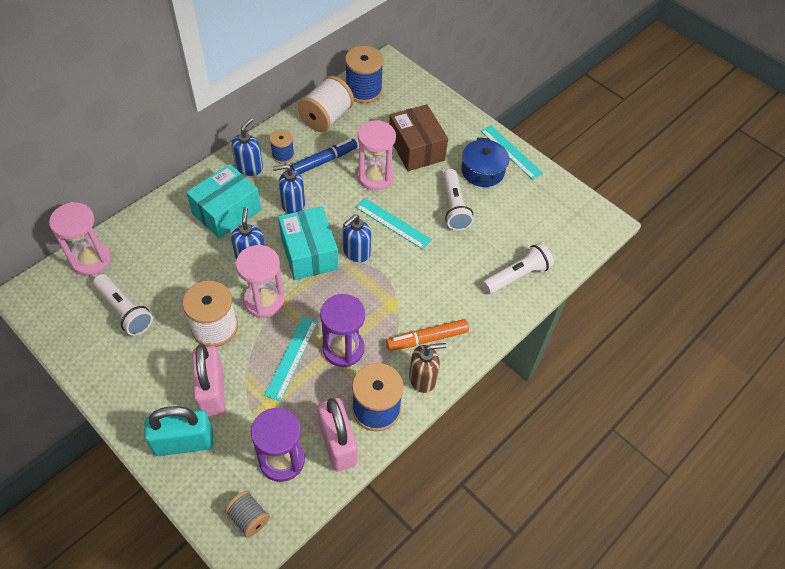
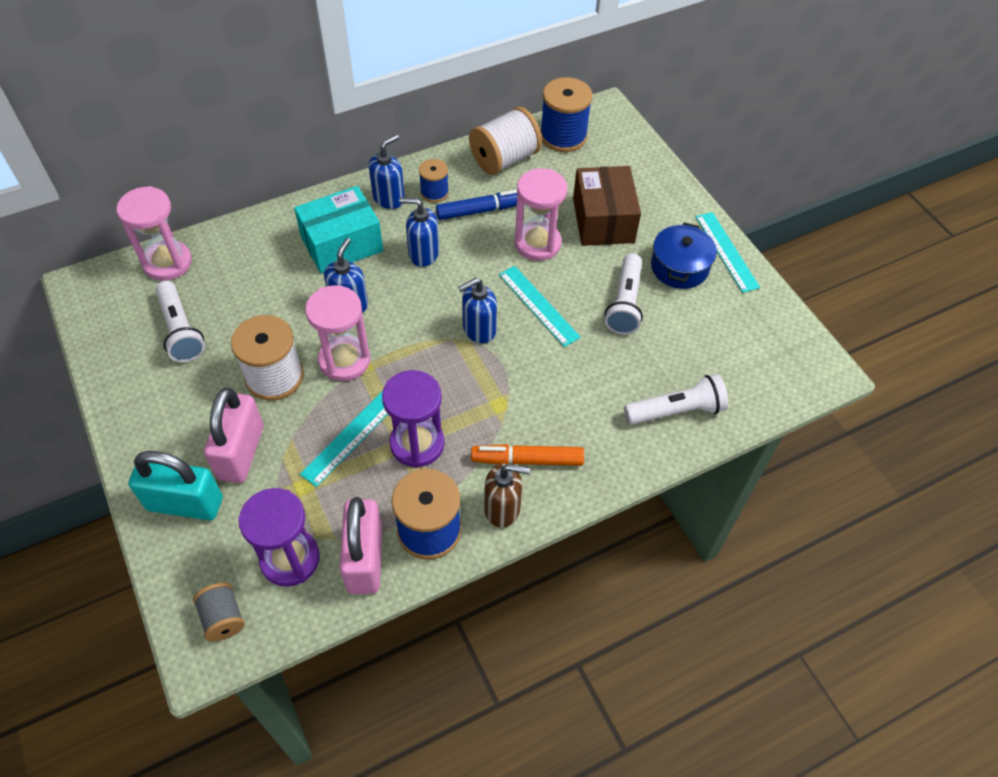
camera: 20 degrees right, 0 degrees up
(309, 253) = (420, 316): turquoise box -> none

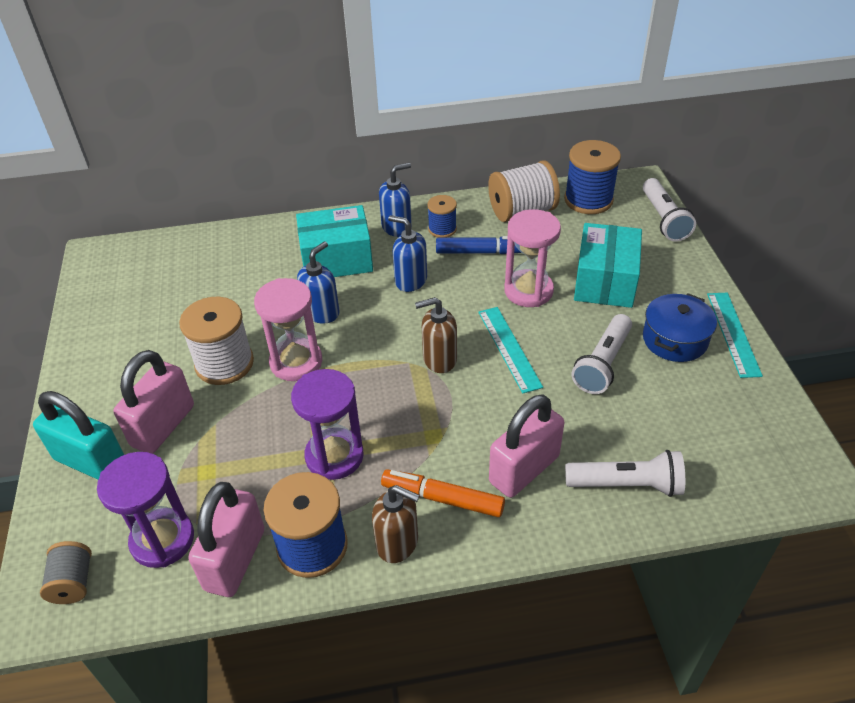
camera: 20 degrees right, 10 degrees down
(167, 263) = (175, 248): pink hourglass -> none
(181, 330) = (160, 306): white flashlight -> white flashlight (663, 219)
(350, 437) = (271, 435): turquoise ruler -> none
(479, 329) = (439, 359): blue soap dispenser -> brown soap dispenser
(588, 417) = (524, 469): none -> pink padlock
(603, 220) = (605, 281): brown box -> turquoise box

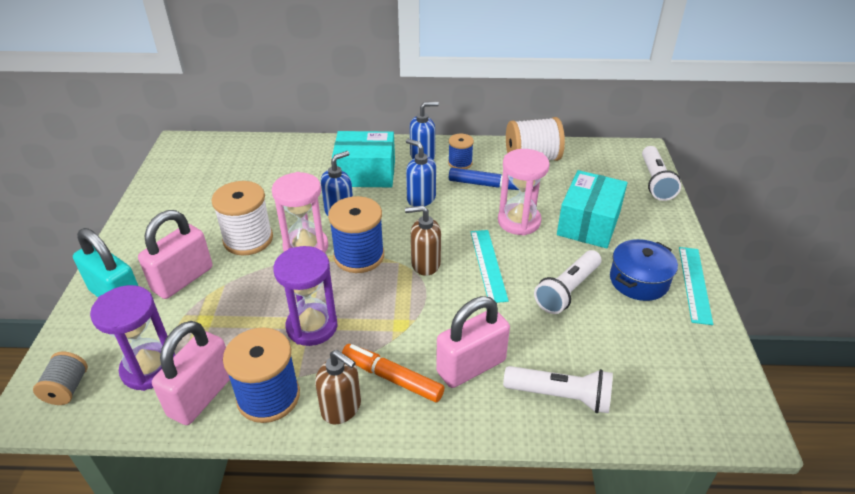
camera: 10 degrees right, 5 degrees down
(588, 200) = (592, 157): blue spool -> blue spool (359, 256)

